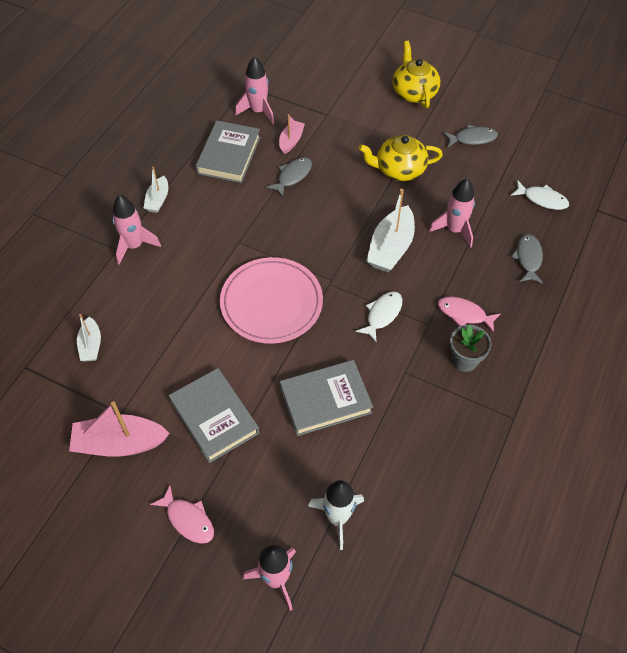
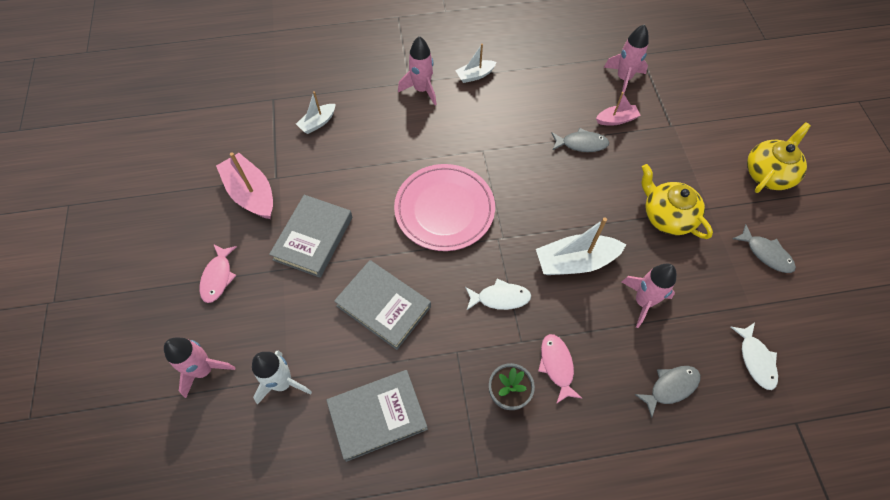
camera: 55 degrees right, 5 degrees up
(229, 155) = (560, 89): grey book -> grey book (377, 416)

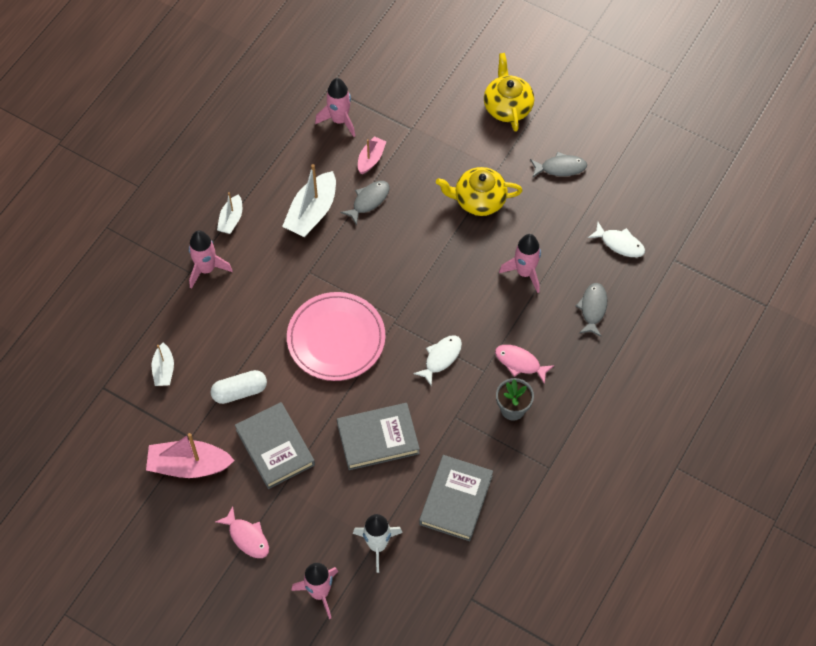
camera: 50 degrees left, 0 degrees up
(341, 180) = (240, 391): none -> white capsule
(575, 262) = (458, 288): white boat -> white boat (312, 212)

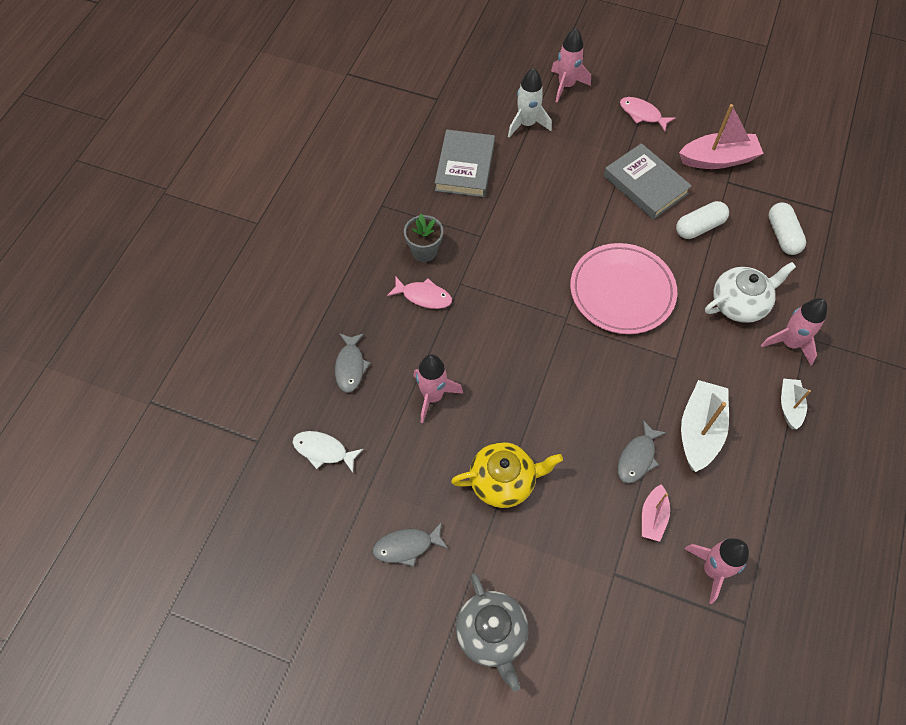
camera: 170 degrees right, 0 degrees up
(164, 370) = (782, 235): white boat -> white capsule
(234, 310) = (739, 303): none -> white teapot
(378, 438) = (551, 206): grey book -> none
(441, 358) = (507, 289): white fish -> none
(507, 106) = (492, 634): yellow teapot -> grey teapot

